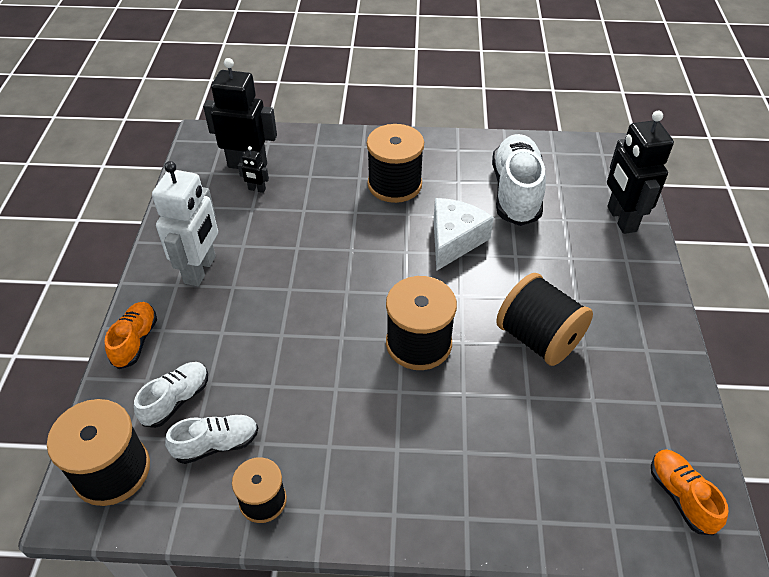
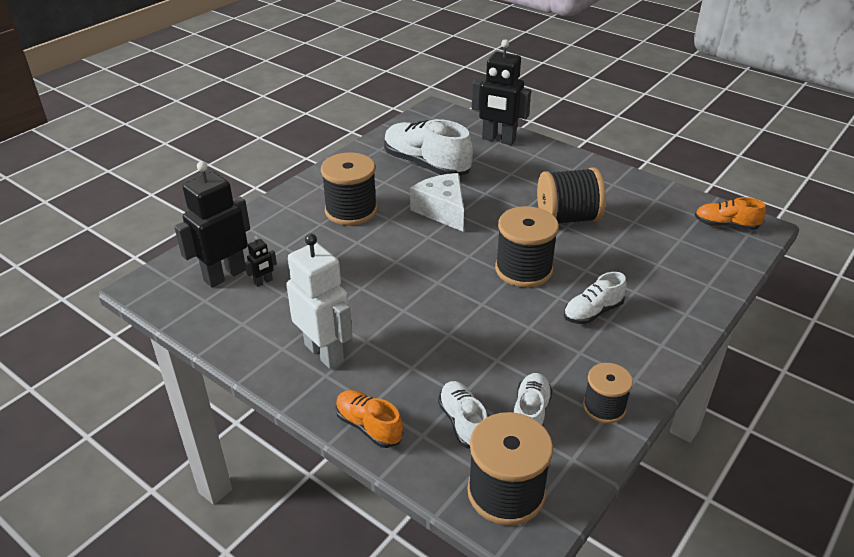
camera: 55 degrees left, 10 degrees down
(398, 430) = (592, 312): none -> white shoe

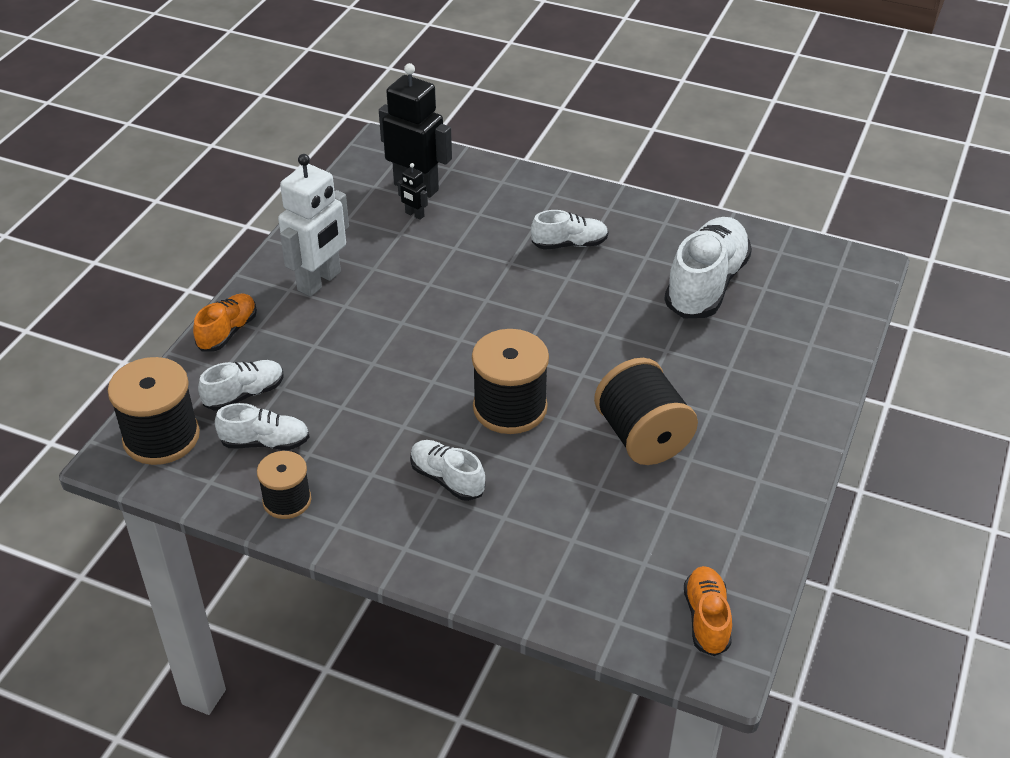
camera: 75 degrees right, 5 degrees up
(351, 211) = (569, 244): black spool -> white shoe
(442, 210) = (605, 318): white cheese -> none
(498, 140) = (816, 343): black robot -> none

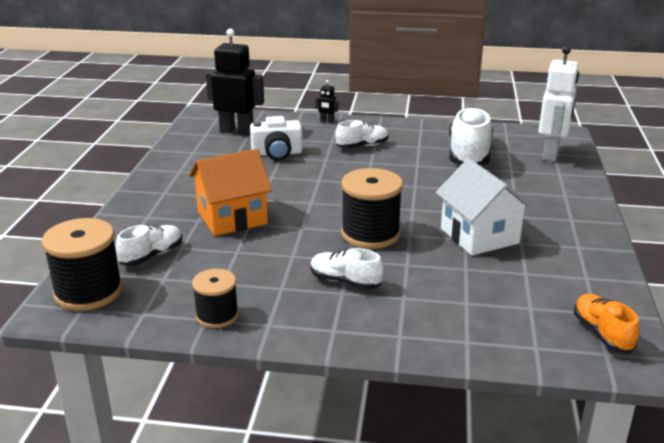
camera: 15 degrees left, 15 degrees down
(228, 332) = (123, 222): orange shoe -> none
(265, 442) = (182, 282): white shoe -> none
(319, 281) = (186, 185): white robot -> white robot (551, 154)
(355, 349) = (232, 218): none -> orange house
(414, 215) = (242, 144): black robot -> black robot (327, 121)
(452, 240) = (277, 153): none -> white camera
(642, 437) = (479, 236): black spool -> white house

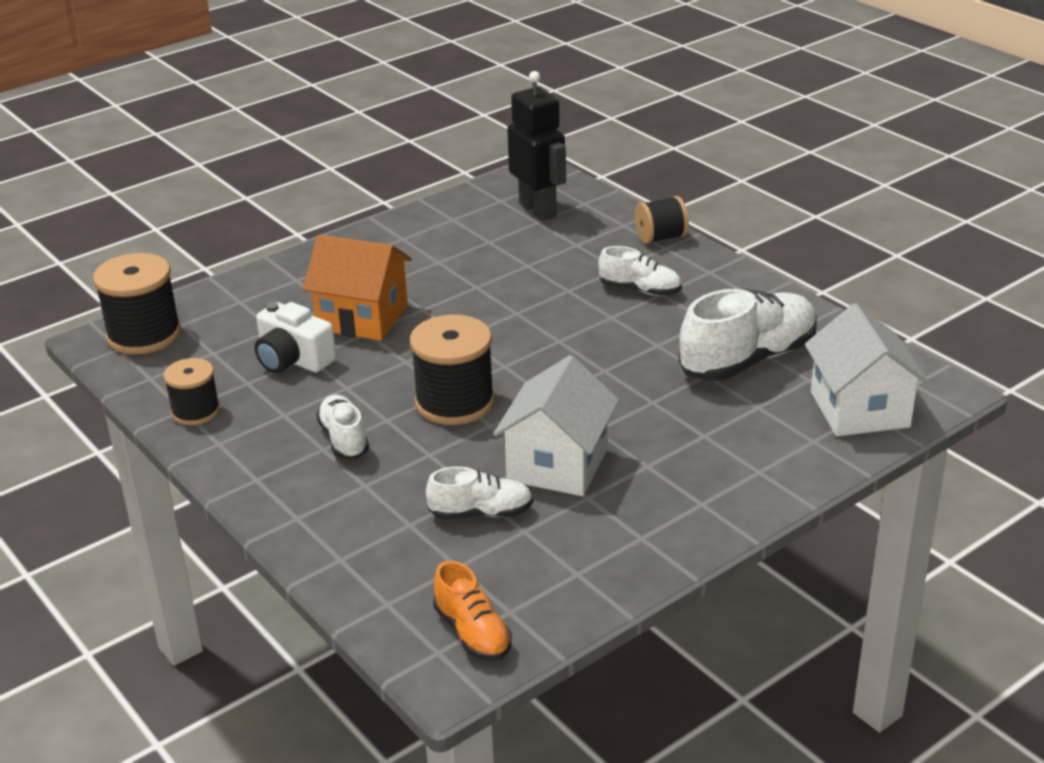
camera: 45 degrees right, 5 degrees up
(152, 255) = (238, 324): white shoe -> white shoe (481, 513)
(277, 153) = (530, 258): white camera -> white camera (293, 360)
(327, 121) = (660, 238): black robot -> black spool
(551, 154) = (859, 409): white robot -> white house
(602, 333) = (472, 633): orange shoe -> orange shoe turned 120 degrees clockwise

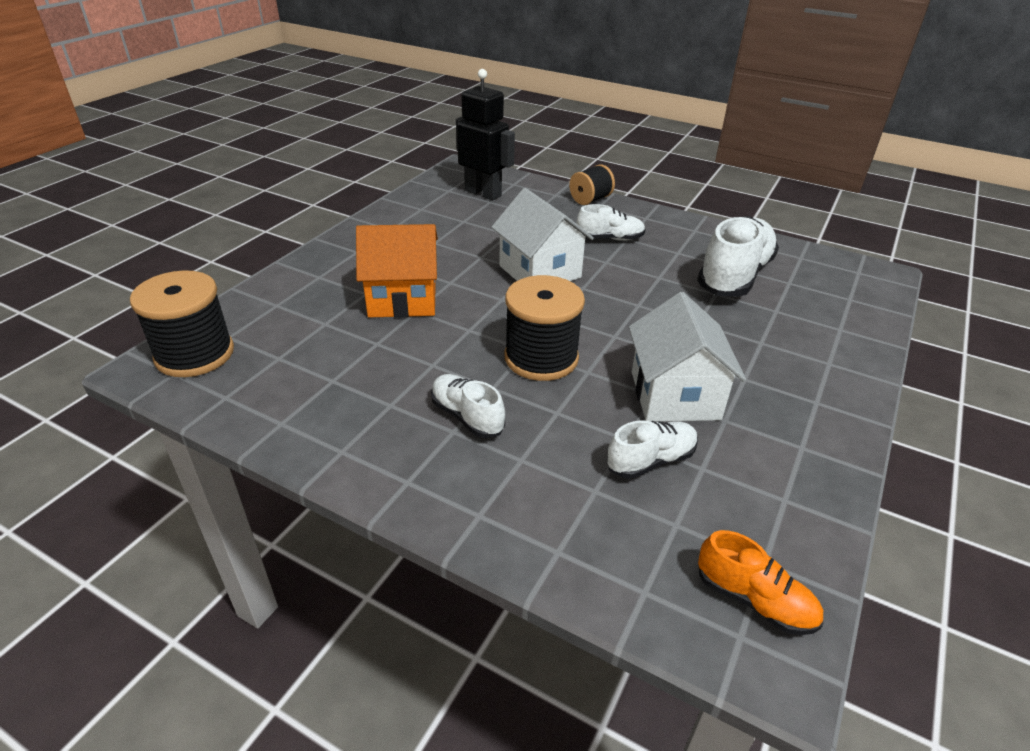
camera: 25 degrees left, 5 degrees up
(195, 411) = (296, 422): black spool -> none
(293, 360) = (364, 349): white camera -> none
(859, 409) = (845, 298): white house -> white house (540, 272)

